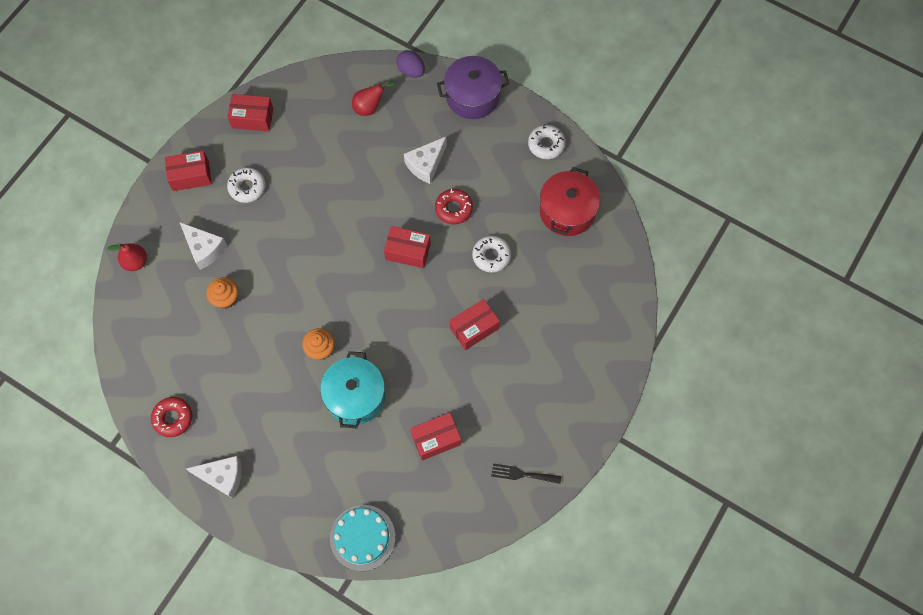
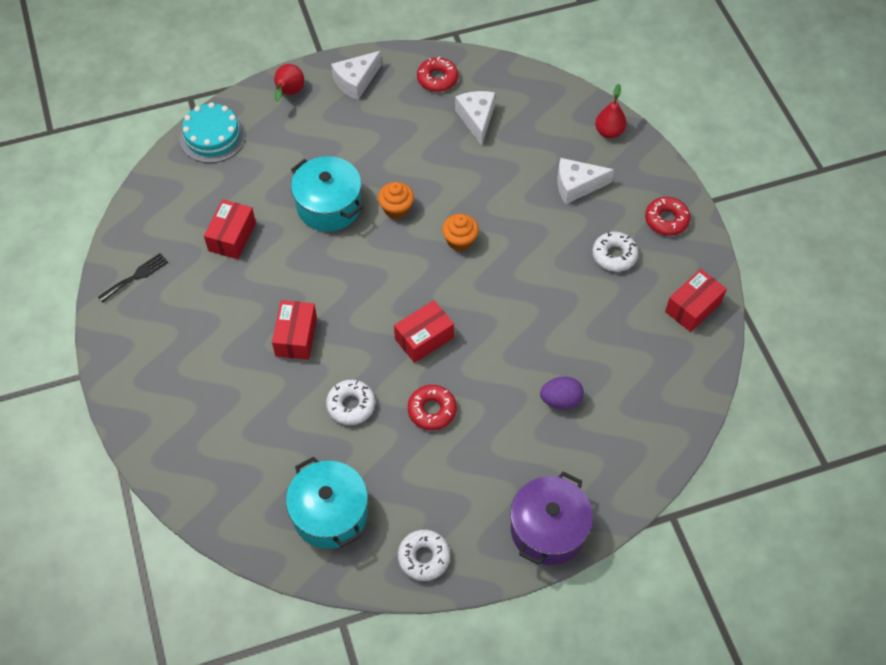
camera: 130 degrees right, 10 degrees down
(191, 176) = (666, 220): red box -> red donut
(226, 298) = (512, 173): orange cupcake -> orange cupcake (460, 241)
(370, 107) = (619, 419): red pear -> red pear (289, 93)
(411, 71) = (633, 492): purple egg -> purple egg (560, 400)
(426, 164) = (504, 422): white cheese -> white cheese (476, 119)
(567, 211) = (330, 513): red pot -> turquoise pot

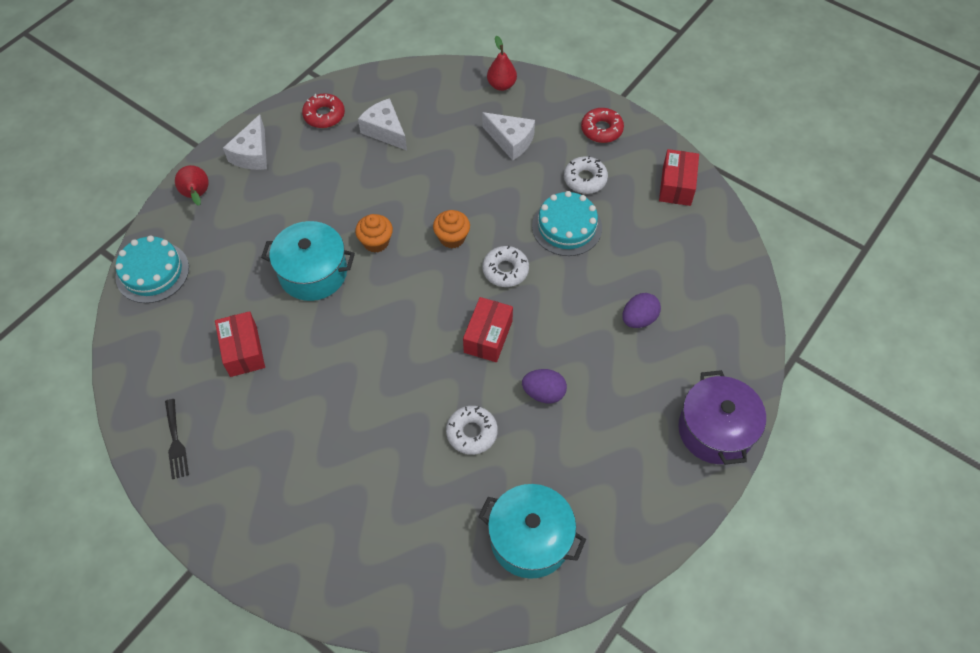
camera: 35 degrees left, 0 degrees up
(136, 276) = (175, 442): black fork -> black fork turned 150 degrees clockwise
(296, 337) = (374, 404): red box -> none
(424, 557) = (638, 522): white donut -> white donut (505, 270)
(432, 410) = (543, 393): red donut -> purple egg
(564, 287) = (567, 227): none -> turquoise cake
(576, 186) = (511, 141): white cheese -> white cheese turned 105 degrees counterclockwise

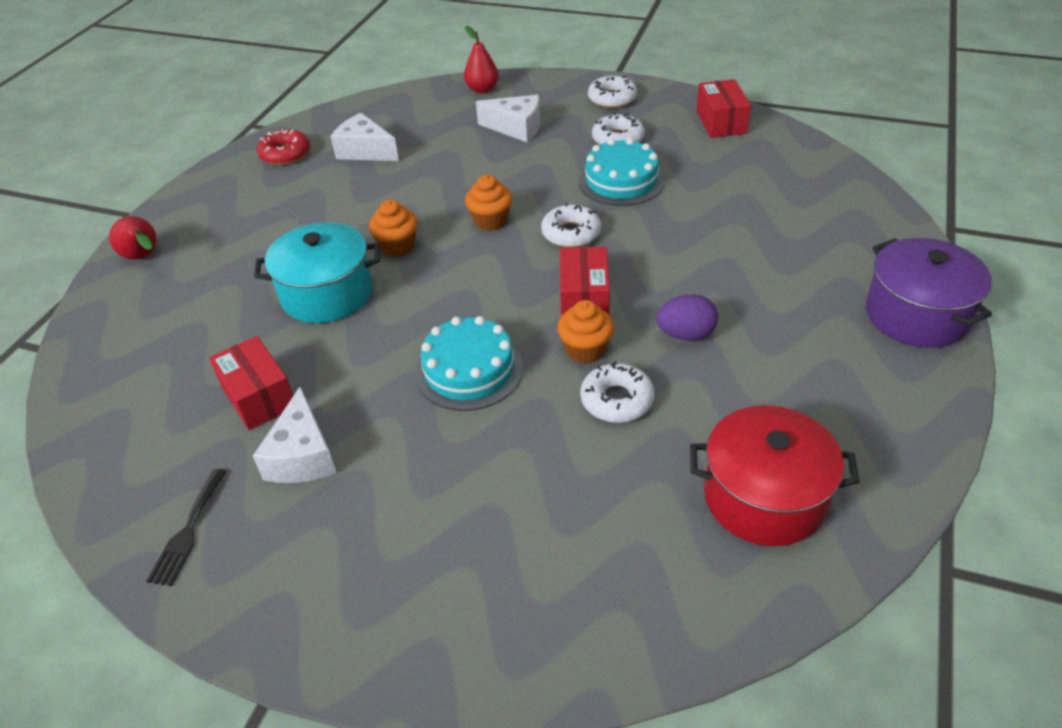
camera: 15 degrees left, 15 degrees down
(152, 272) = (100, 346): turquoise cake -> turquoise cake (469, 370)
(175, 442) = (188, 531): black fork -> black fork turned 45 degrees clockwise
(252, 154) = (206, 205): white cheese -> white cheese (302, 456)
(469, 383) = (585, 349): none -> orange cupcake
(530, 539) = (764, 497): turquoise pot -> red pot
(601, 129) = (612, 99): red donut -> white donut
(638, 319) = (755, 238): purple egg -> none

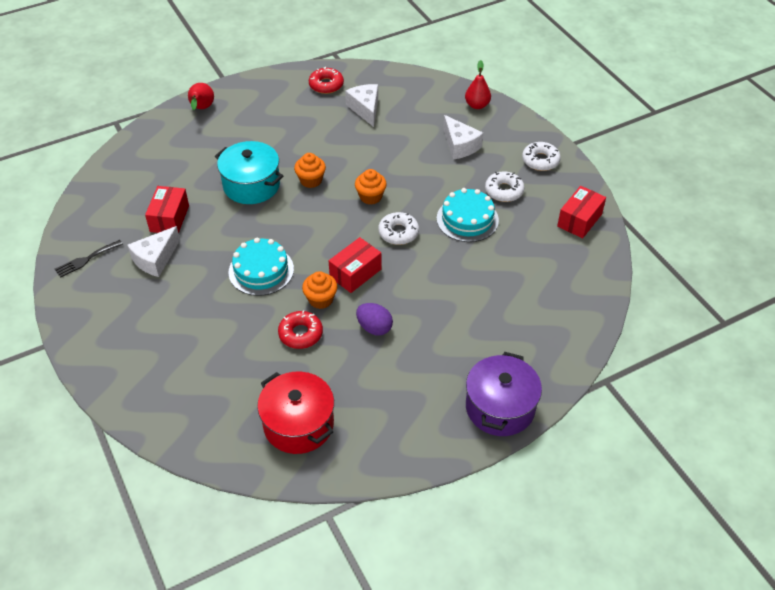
camera: 40 degrees right, 5 degrees up
(617, 400) = (300, 334): white donut -> red donut

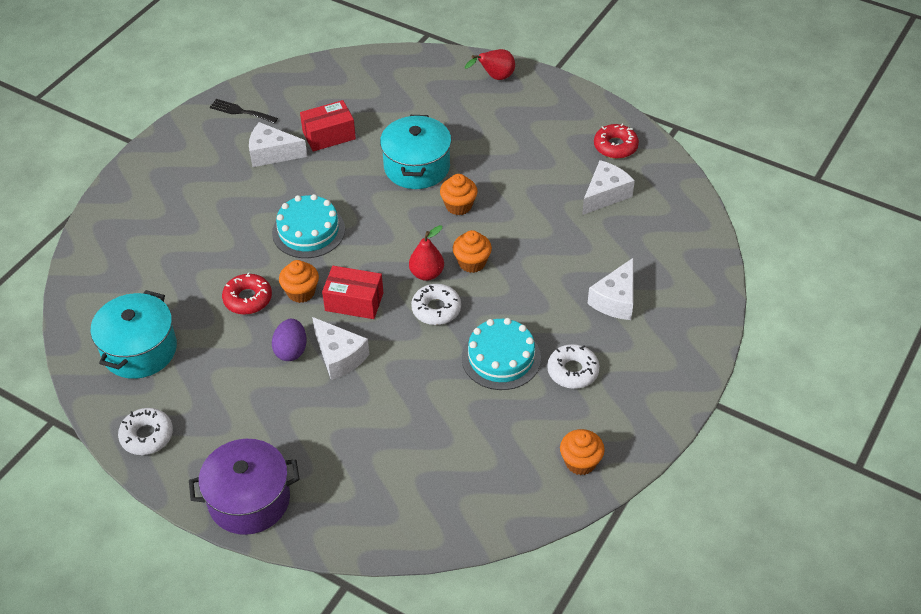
camera: 60 degrees right, 0 degrees up
(298, 424) = (139, 350): red pot -> turquoise pot
(401, 302) = (339, 356): none -> white cheese
(477, 105) = (700, 285): red pear -> red pear (427, 273)
(540, 160) = (653, 384): white donut -> white donut (147, 436)
(579, 220) = (580, 462): red box -> orange cupcake

